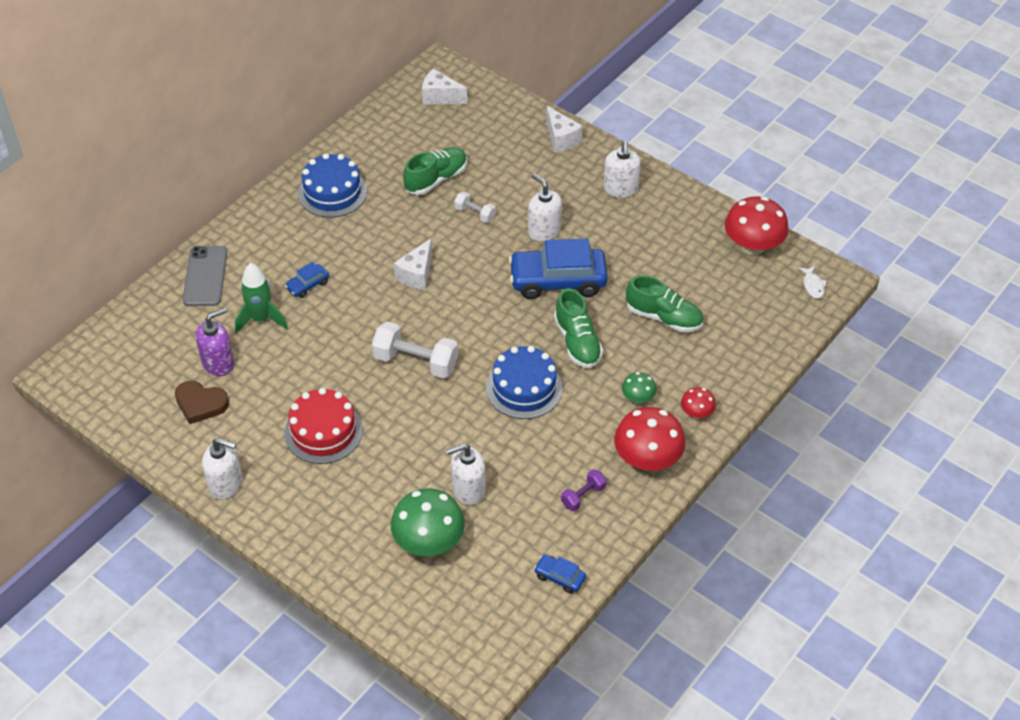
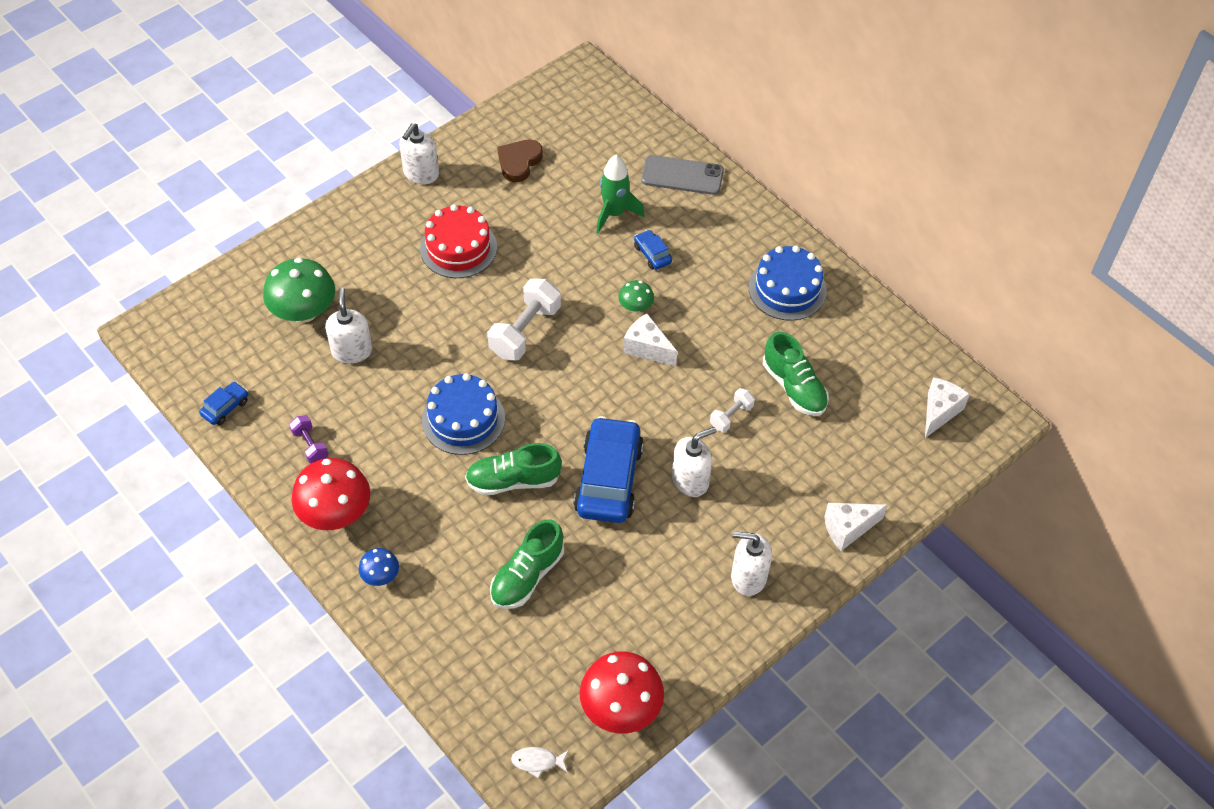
camera: 100 degrees right, 5 degrees up
(218, 363) = (565, 178): purple soap dispenser -> none
(638, 398) = (419, 522): green mushroom -> green mushroom (635, 307)
(696, 413) = (380, 576): red mushroom -> blue mushroom

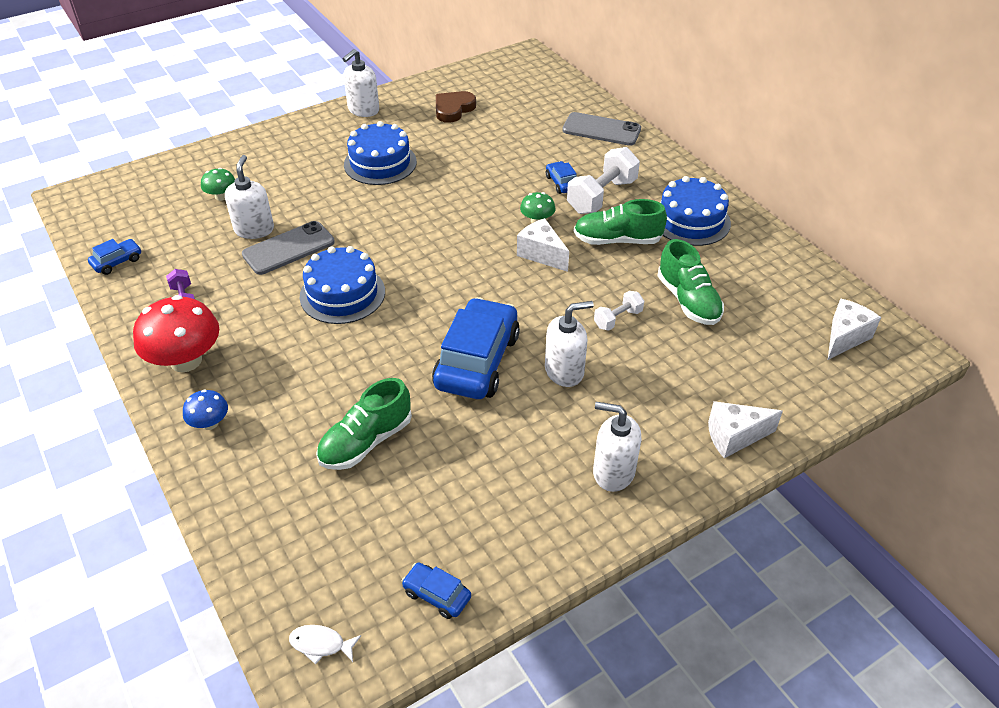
camera: 10 degrees right, 10 degrees down
(304, 312) = (221, 196): green mushroom -> green mushroom, size x0.51
(394, 370) = (288, 248): none -> grey phone
(458, 248) = (380, 163): red cake -> blue cake
(513, 480) = (377, 351): green shoe -> green shoe (617, 240)
(525, 331) = (424, 230): white dumbbell -> white dumbbell (601, 196)
(614, 214) = (532, 151): green rocket -> none
(621, 708) = (437, 595): red mushroom -> blue car

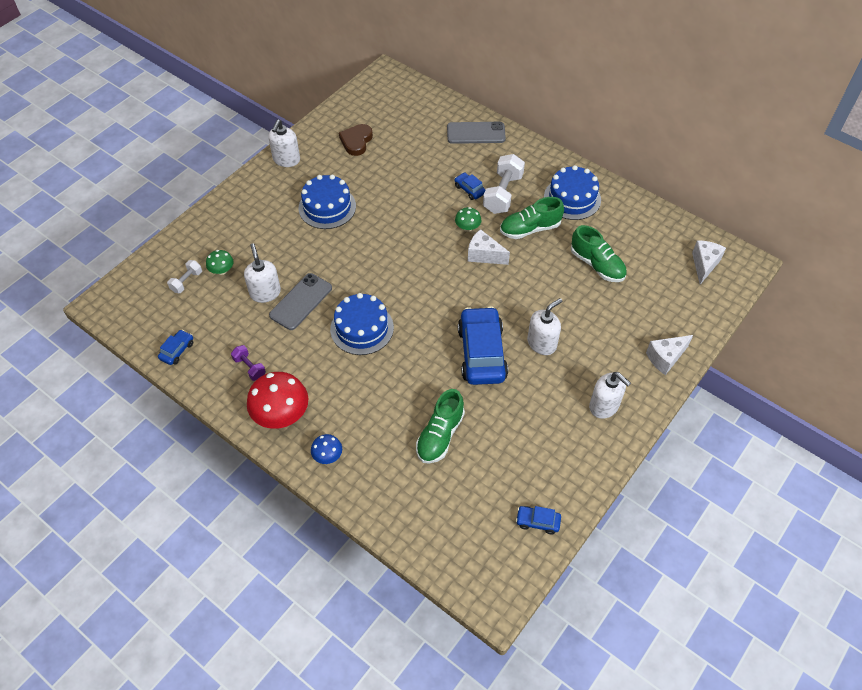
camera: 20 degrees left, 10 degrees up
(321, 644) = (485, 576): white fish -> none
(613, 472) = (604, 406): white soap dispenser -> white soap dispenser turned 135 degrees counterclockwise
(617, 319) = (558, 293): white dumbbell -> white dumbbell (186, 281)

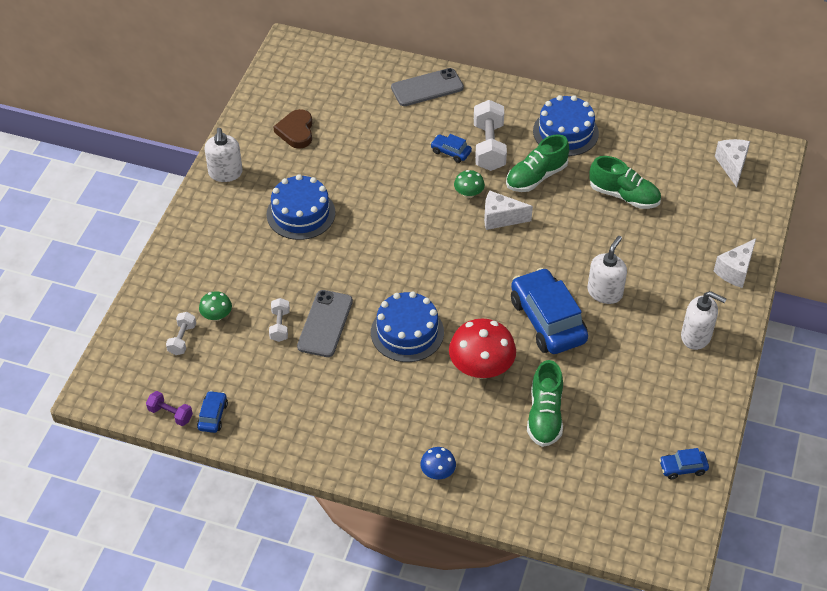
camera: 20 degrees left, 5 degrees down
(249, 367) = (305, 409): purple dumbbell -> purple dumbbell (170, 414)
(265, 293) = (280, 326): white soap dispenser -> white dumbbell
(281, 414) = (366, 447): red mushroom -> red mushroom (481, 368)

